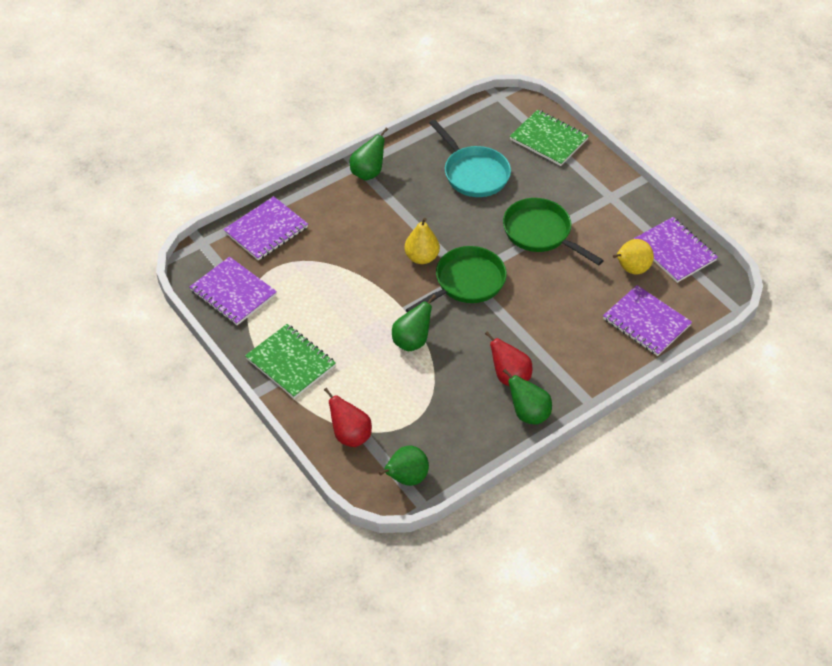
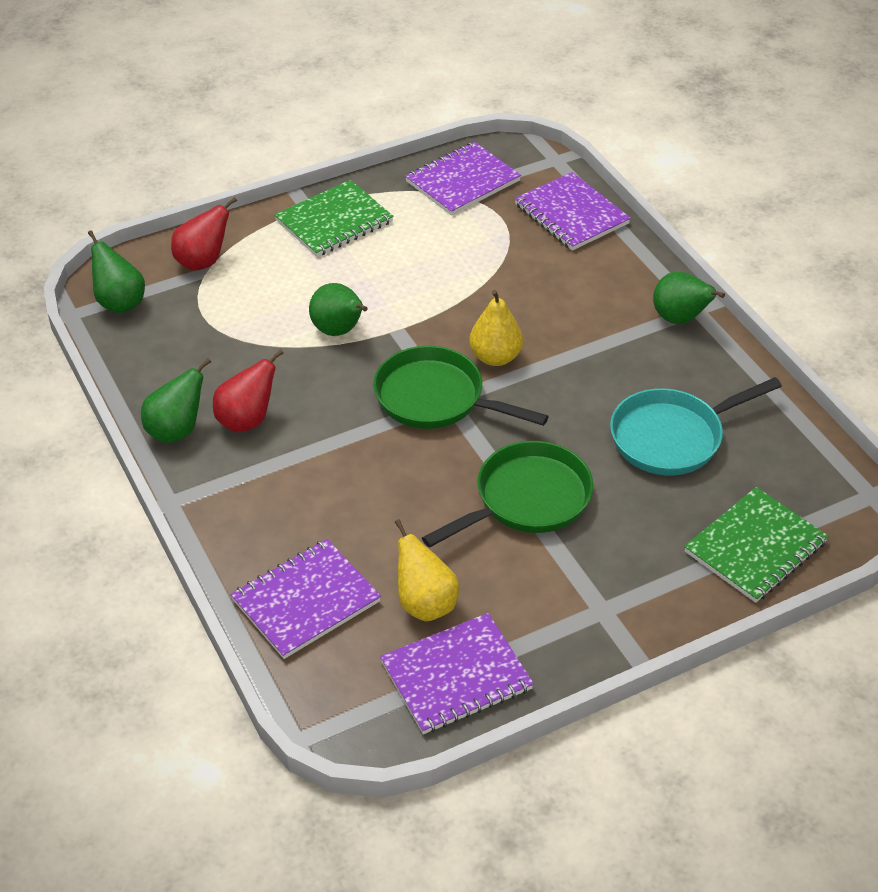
camera: 100 degrees right, 5 degrees down
(466, 283) = (436, 398): green pan -> green pan turned 150 degrees clockwise

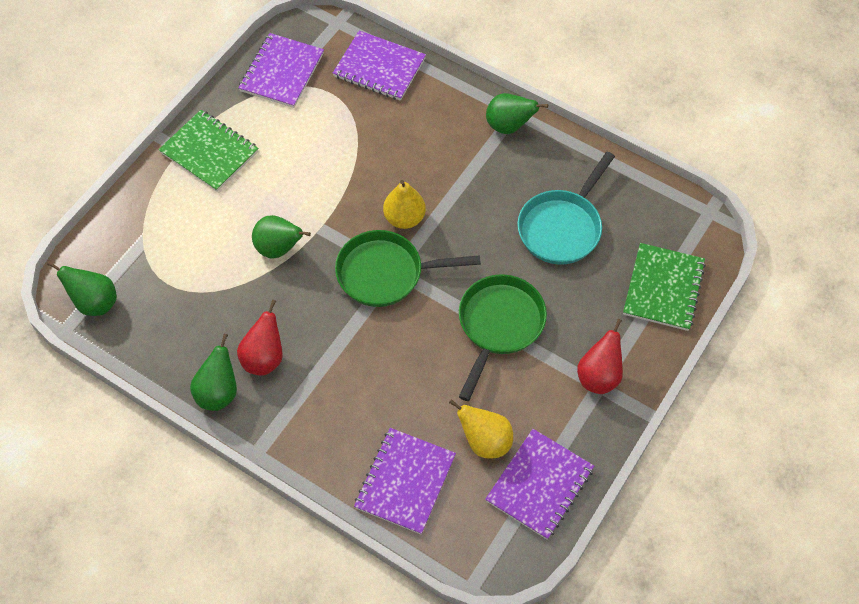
camera: 30 degrees left, 15 degrees up
(203, 262) = (133, 235): red pear -> red pear (598, 376)
(334, 221) = (209, 152): green notebook -> green notebook turned 75 degrees counterclockwise

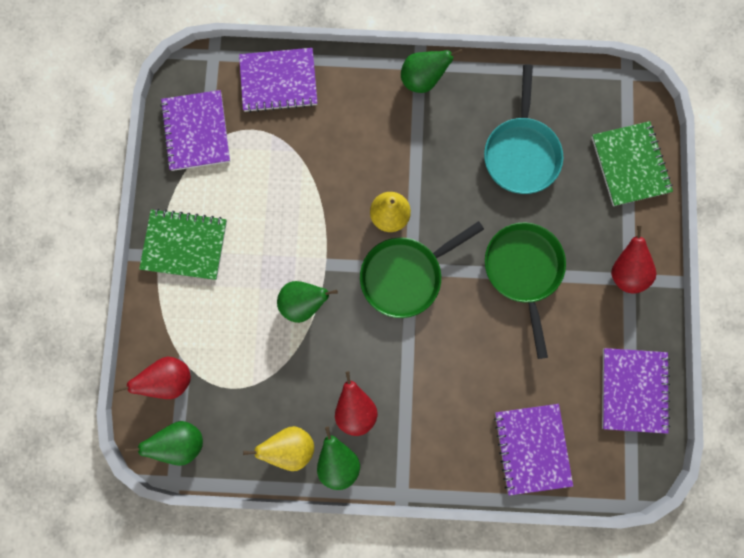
camera: 30 degrees left, 20 degrees up
(121, 248) = (170, 378): none -> red pear
(485, 441) = (571, 378): yellow pear -> yellow pear (290, 446)

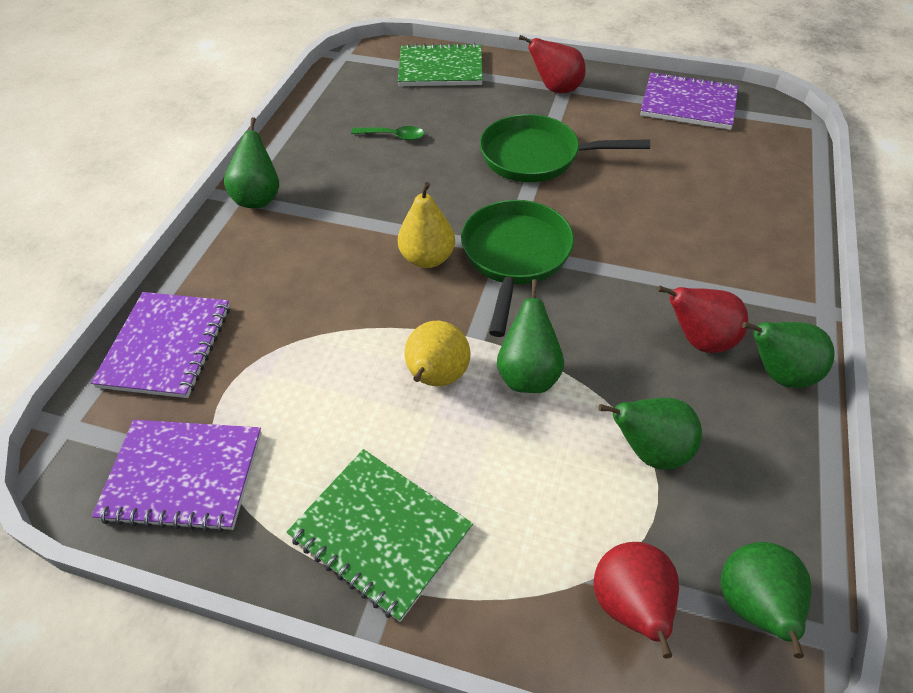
camera: 75 degrees left, 30 degrees down
(185, 245) = (380, 533): green notebook -> green notebook turned 75 degrees counterclockwise
(264, 382) = (650, 451): none -> green pear
(290, 446) = (758, 432): yellow pear -> yellow pear (436, 378)
(405, 275) = (515, 256): green pan -> green pan turned 150 degrees counterclockwise
(520, 153) = (393, 136): turquoise pan -> green spoon
(532, 448) = (755, 184): purple notebook -> none

